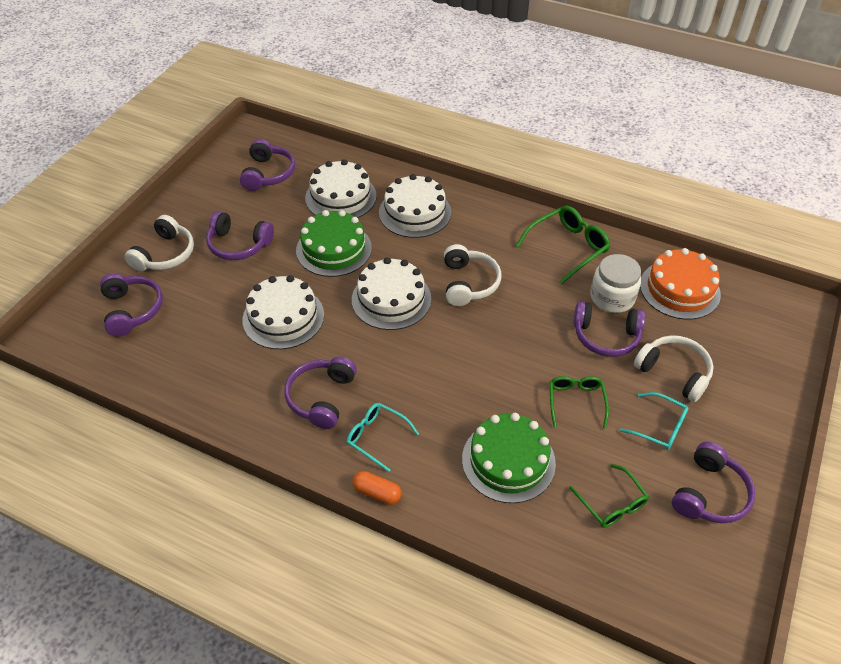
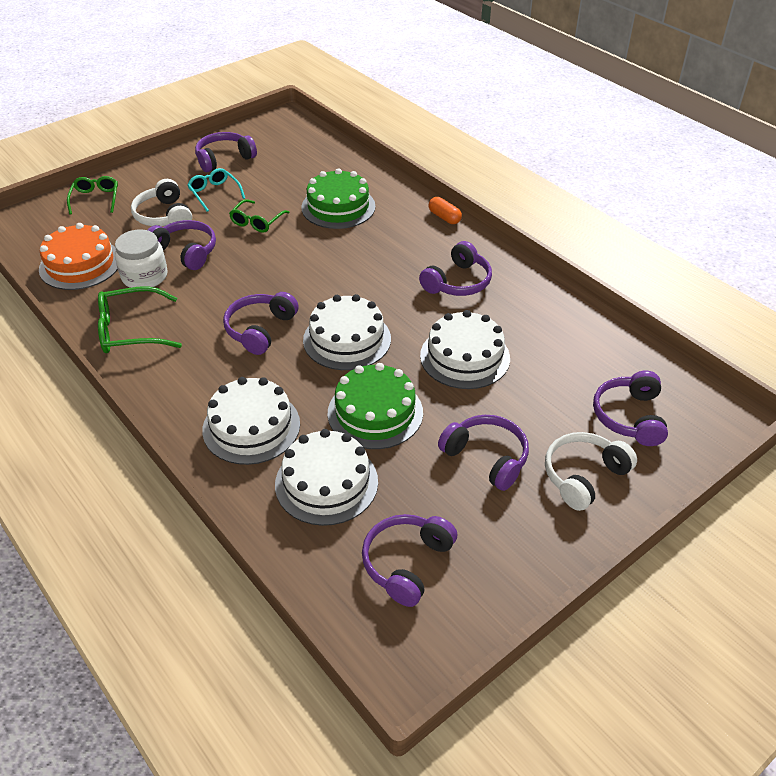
camera: 155 degrees left, 5 degrees down
(377, 437) = (426, 245): turquoise glasses -> none
(468, 283) = (260, 329): white headphones -> purple headphones
(611, 503) = (290, 171): green glasses -> green glasses (95, 199)

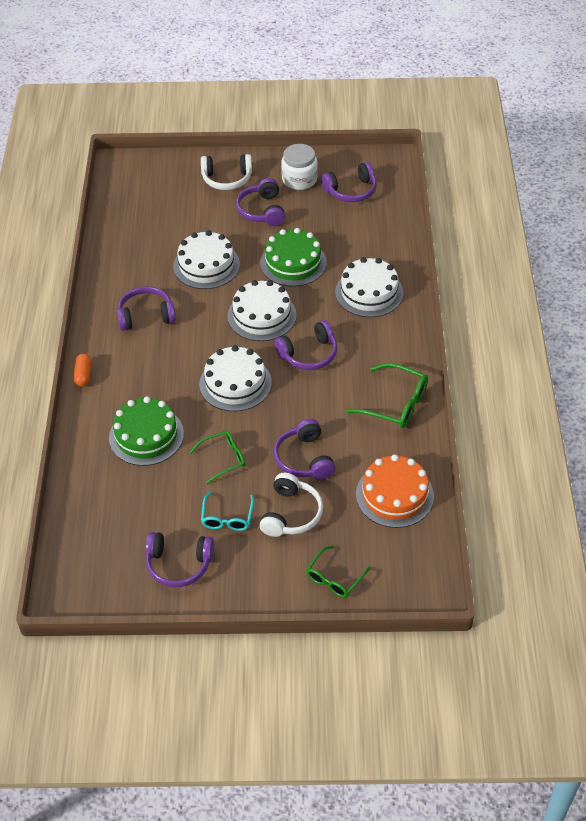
camera: 140 degrees left, 5 degrees up
(145, 276) = (353, 450): white jar -> white jar (299, 179)
(326, 483) = (355, 242): white cake -> white cake (235, 383)
(630, 417) = (166, 189): purple headphones -> none

